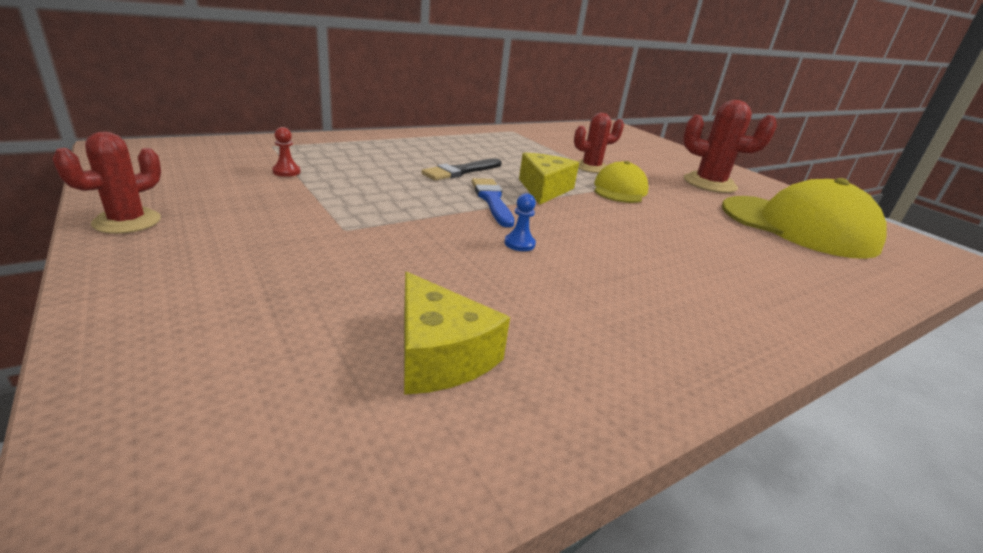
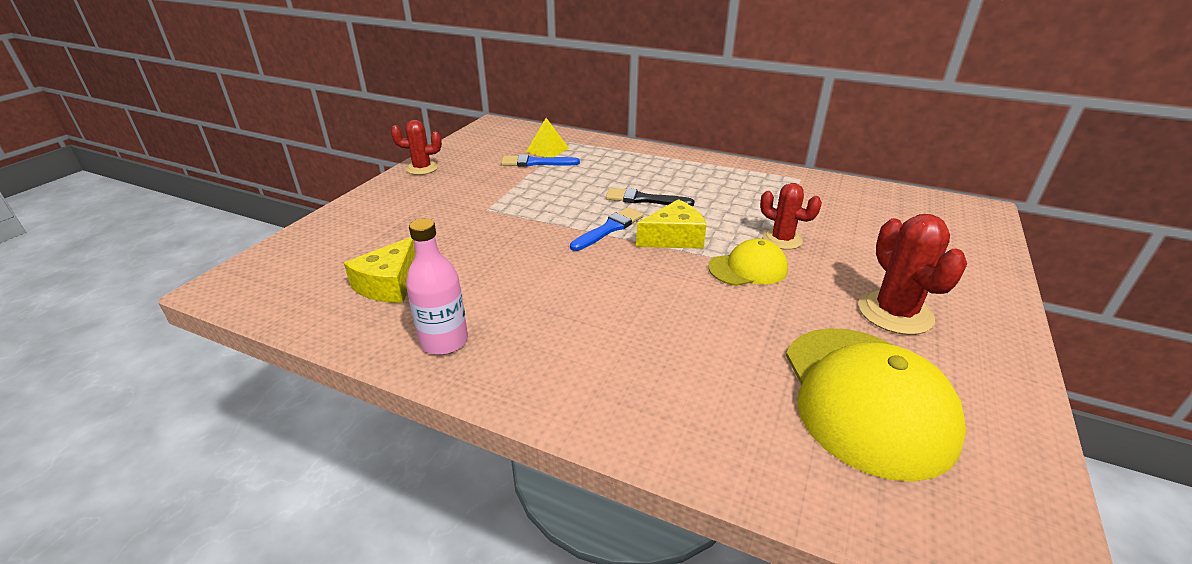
camera: 60 degrees right, 5 degrees up
(269, 157) = (547, 150): none -> yellow pyramid
(286, 172) = (536, 163): red pawn -> blue brush
(519, 244) = (550, 262): blue pawn -> none
(625, 357) = (444, 341): none -> pink bottle

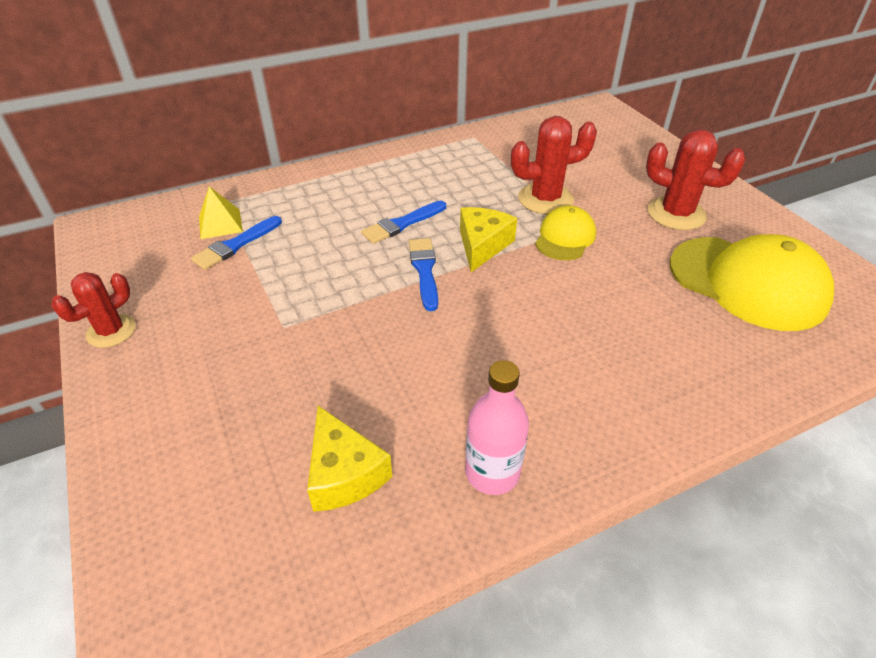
camera: 50 degrees left, 10 degrees up
(644, 199) = (402, 224): black brush -> blue brush
(782, 239) = (545, 199): red cactus -> red cactus, size x1.50

